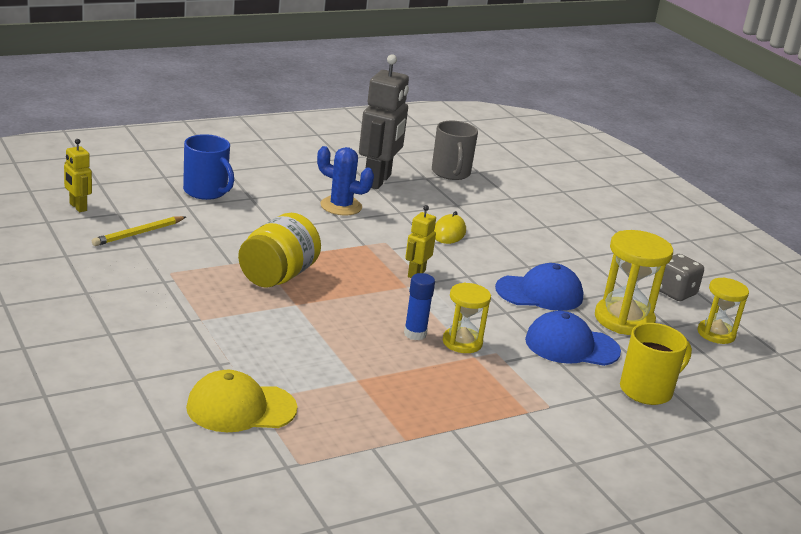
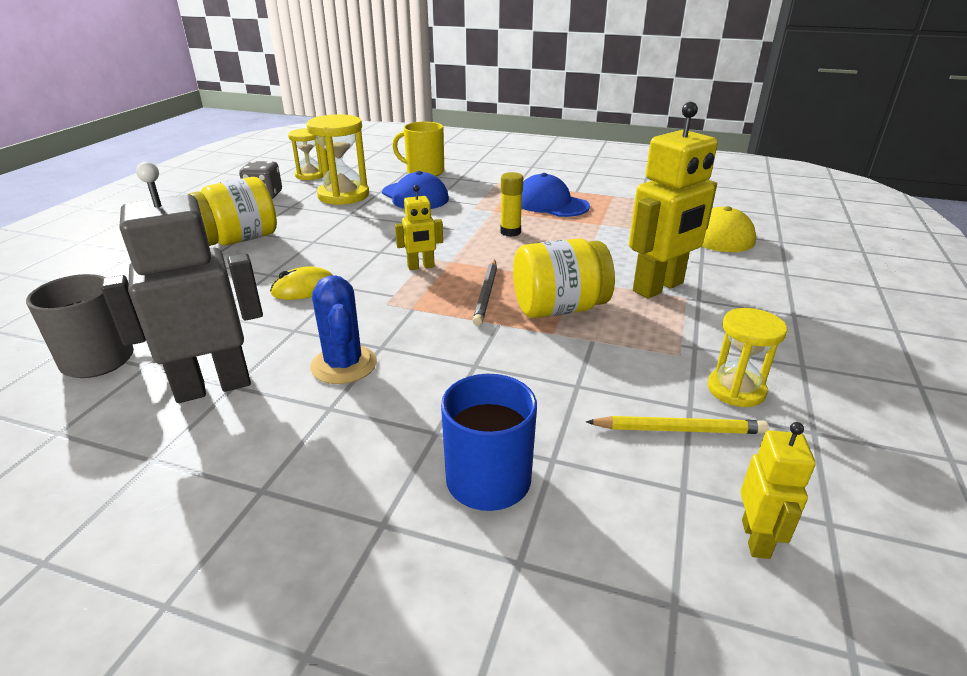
camera: 130 degrees left, 5 degrees up
(229, 320) = (658, 287): none -> yellow robot
(338, 269) = (486, 294): none -> grey pencil
(415, 334) = (510, 232): blue glue stick -> yellow glue stick
(462, 342) = (485, 218): yellow hourglass -> yellow hourglass (736, 390)
(539, 293) = (356, 224): blue cap -> blue cap (550, 204)
(572, 248) = (240, 239): none -> yellow jar

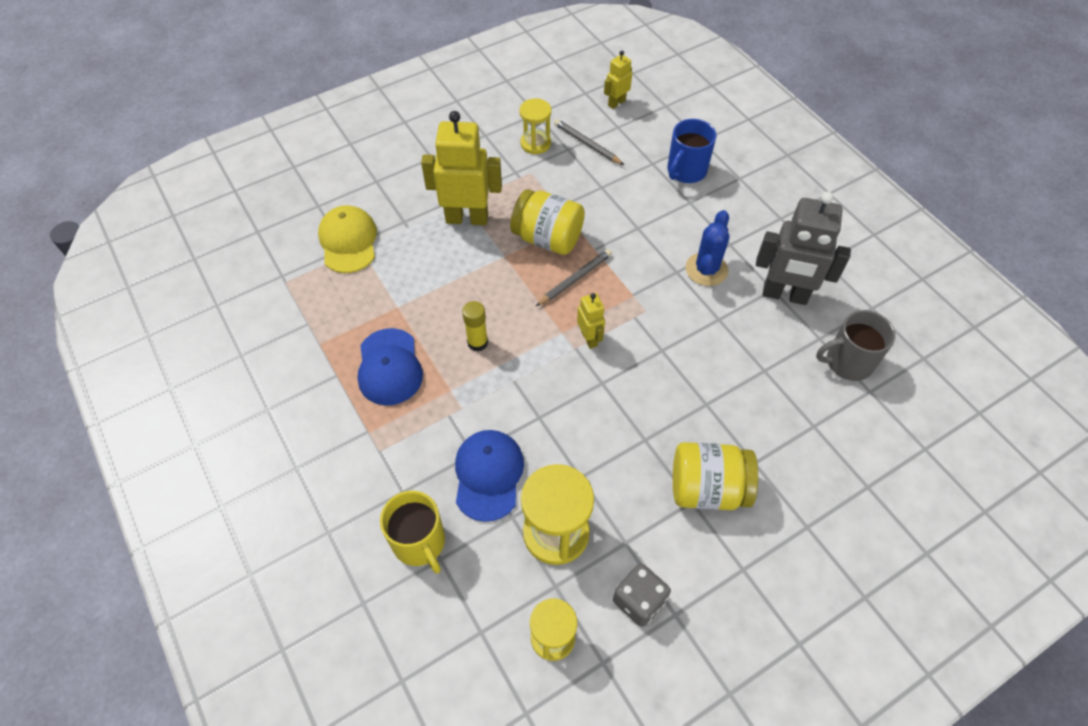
camera: 140 degrees left, 25 degrees up
(304, 289) = (690, 364): yellow mouse -> none
(421, 267) = (589, 338): yellow robot -> yellow robot turned 45 degrees clockwise
(679, 429) = (587, 144): yellow pencil -> grey pencil

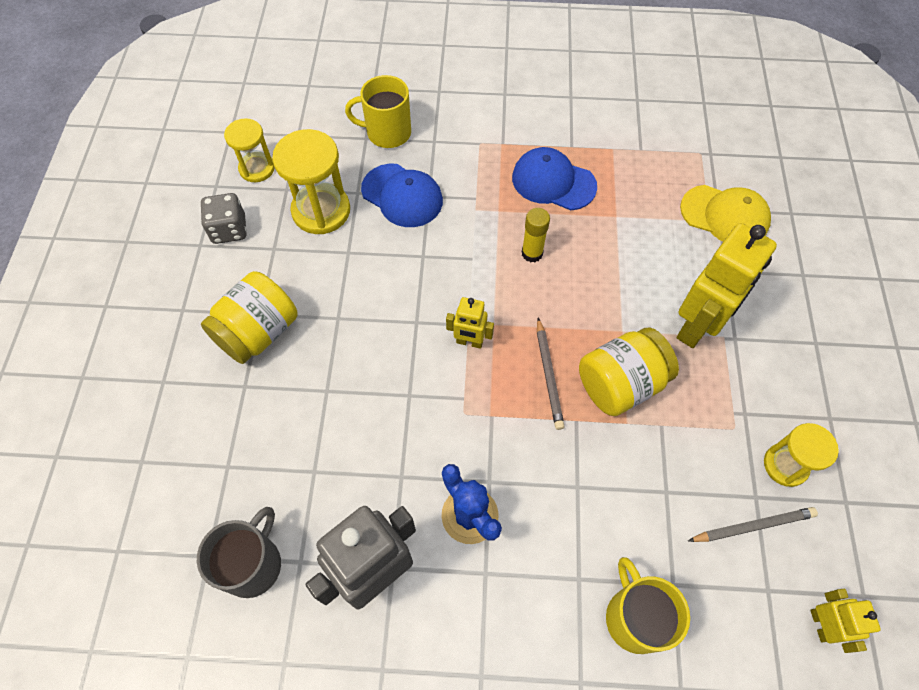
camera: 125 degrees right, 5 degrees up
(686, 171) = (635, 617): blue mug -> yellow mug

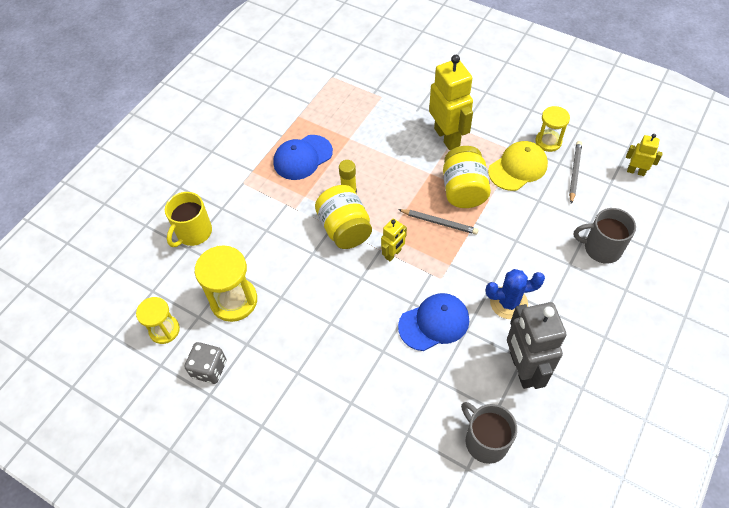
camera: 60 degrees left, 5 degrees down
(258, 332) = (312, 378): yellow jar -> yellow jar (345, 229)
(402, 196) = (255, 245): blue cap -> blue cap (434, 323)
(635, 617) = (601, 248): yellow mug -> grey mug
(725, 215) = (383, 88): yellow cap -> yellow cap (518, 168)

